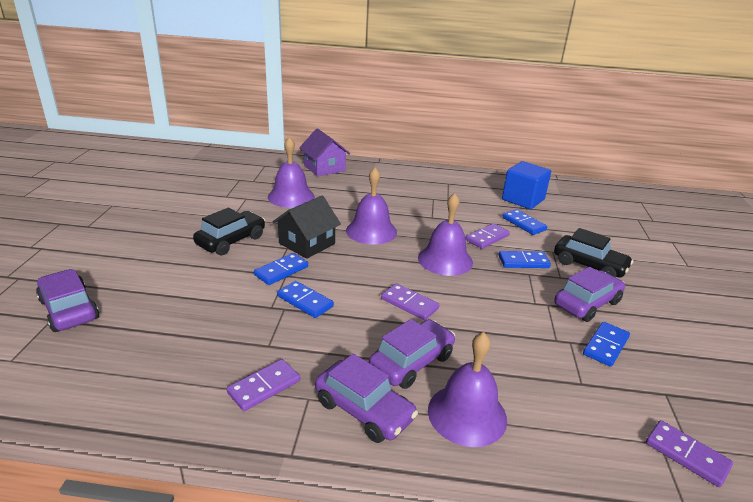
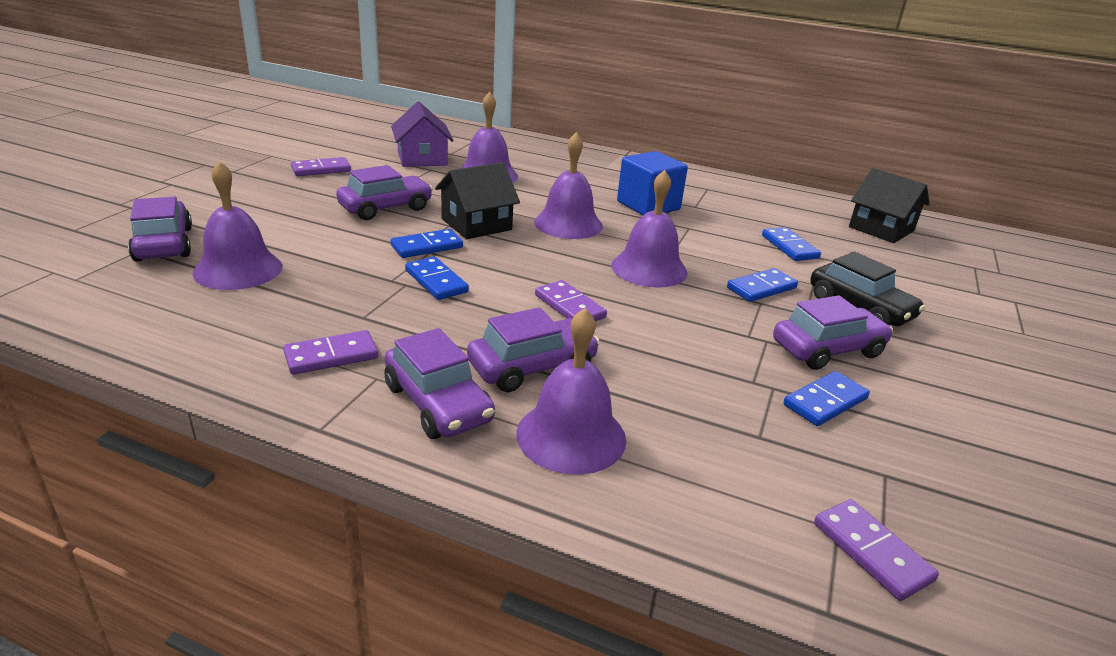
camera: 15 degrees right, 0 degrees up
(146, 322) = (238, 269): none -> purple bell
(231, 241) = (385, 208): black car -> purple car
(324, 168) = (549, 152): purple house -> purple house (422, 158)
(487, 238) = (725, 254): purple domino -> purple domino (321, 170)
(523, 199) = (806, 220): blue cube -> blue cube (648, 206)
(523, 262) = (761, 288): blue domino -> blue domino turned 45 degrees counterclockwise
(570, 198) = (881, 229): none -> black house

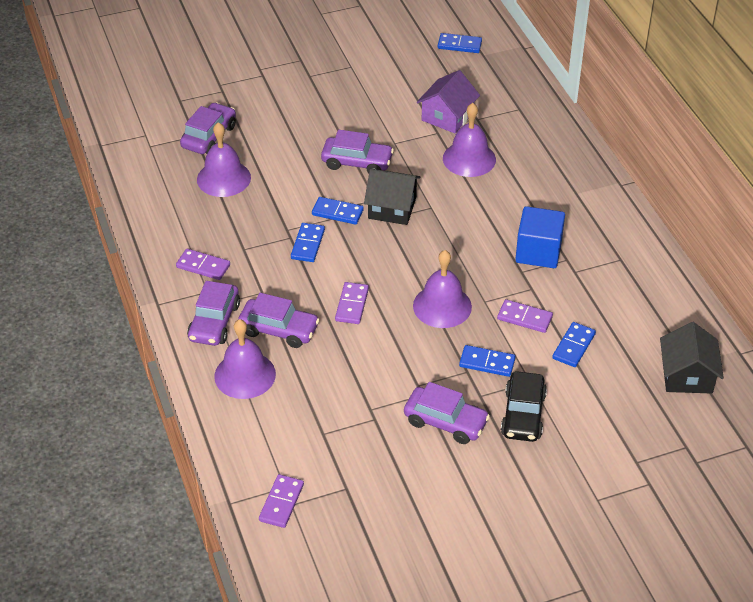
camera: 50 degrees right, 15 degrees up
(321, 170) = (364, 99): purple domino -> purple domino (524, 318)
(568, 224) = (452, 239): purple bell -> none
(825, 402) = (385, 443): blue domino -> blue domino (459, 45)

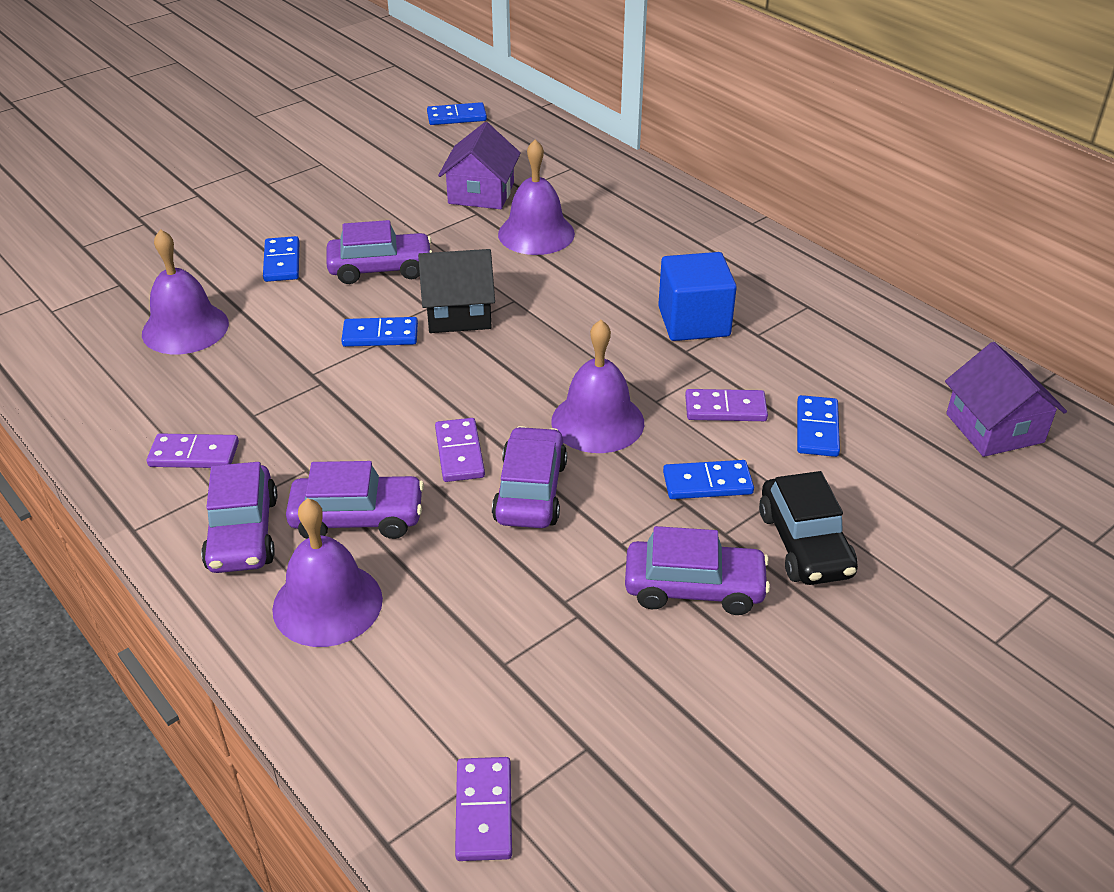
camera: 20 degrees left, 5 degrees down
(209, 136) = (143, 281): purple car -> purple car (530, 491)
(307, 244) = (352, 386): blue domino -> blue domino (282, 262)
(687, 375) = (994, 428): black house -> purple house

